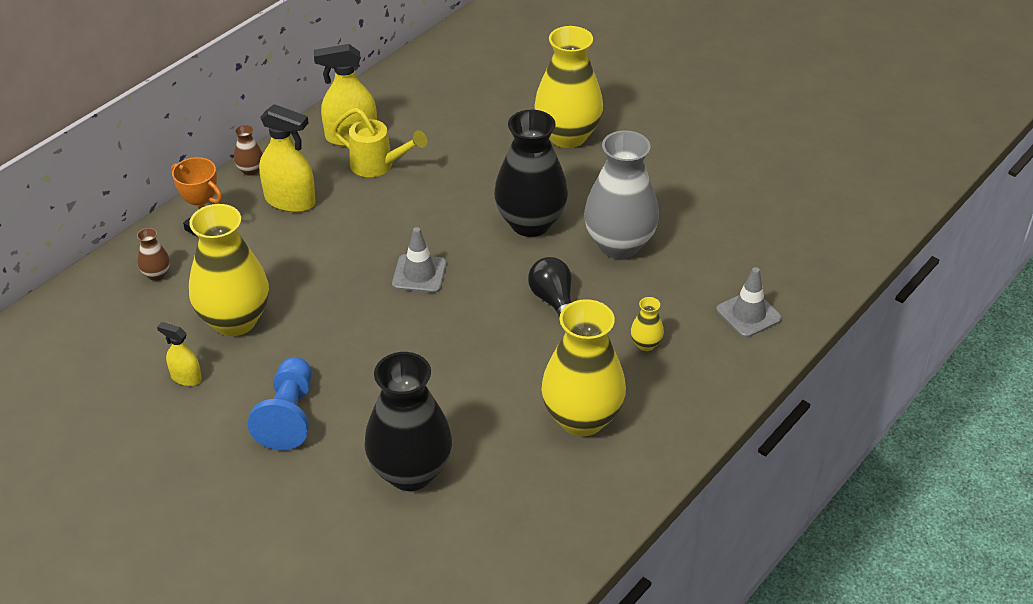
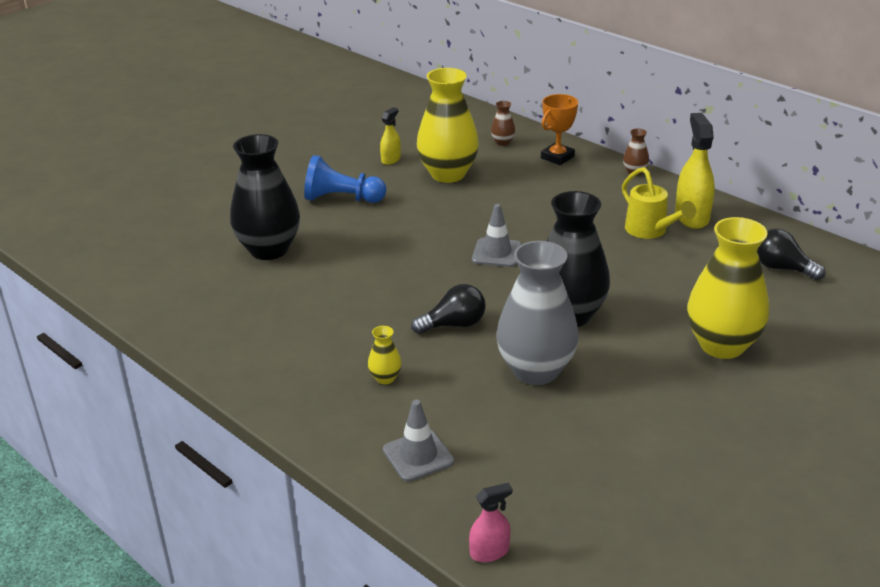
camera: 95 degrees right, 10 degrees down
(290, 201) = (594, 191): yellow spray bottle -> none
(378, 165) = (650, 231): yellow watering can -> yellow watering can turned 60 degrees counterclockwise
(446, 92) = (782, 268): none -> black light bulb
(582, 418) = (299, 334): yellow vase -> none
(844, 268) = (489, 552): none -> pink spray bottle

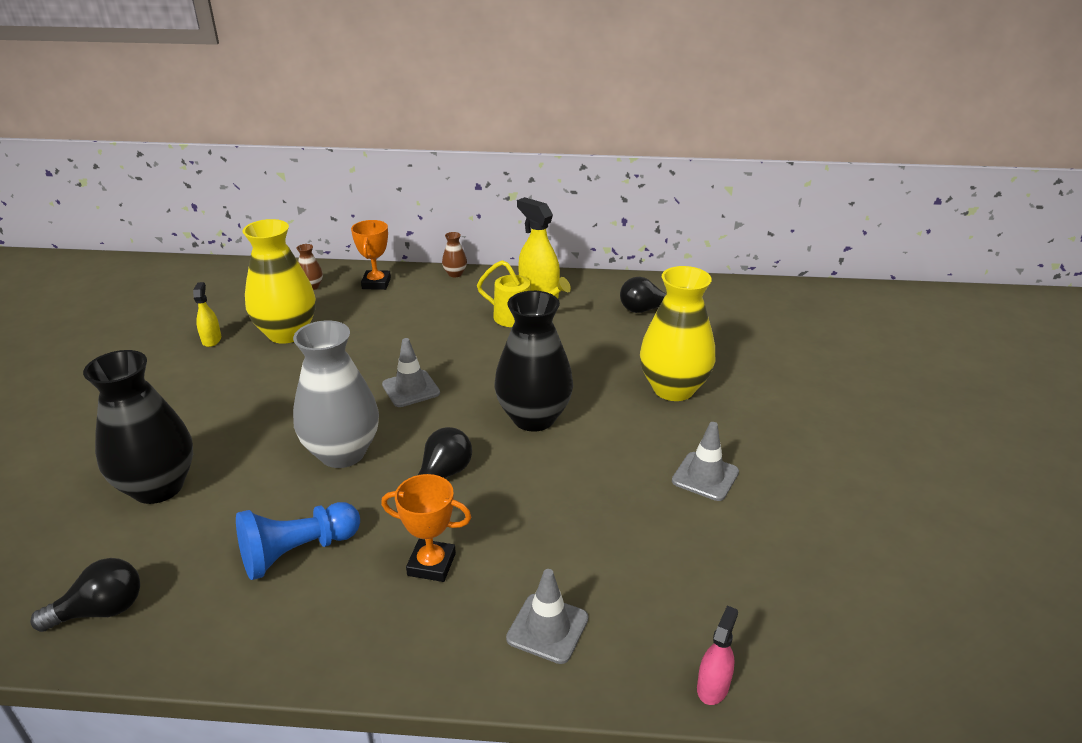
camera: 40 degrees left, 0 degrees up
(179, 308) = (101, 610): none -> black light bulb
(342, 199) = (195, 398): blue pawn -> blue pawn (297, 552)
(385, 378) = (431, 564): yellow vase -> orange trophy
(535, 371) = (560, 483): grey vase -> grey vase (342, 453)
(662, 423) = (705, 476): none -> grey traffic cone

